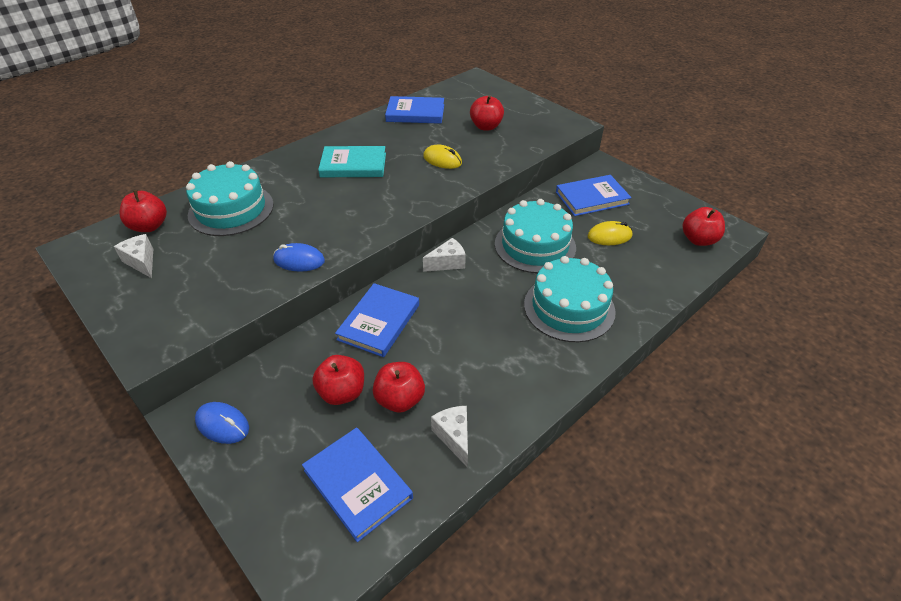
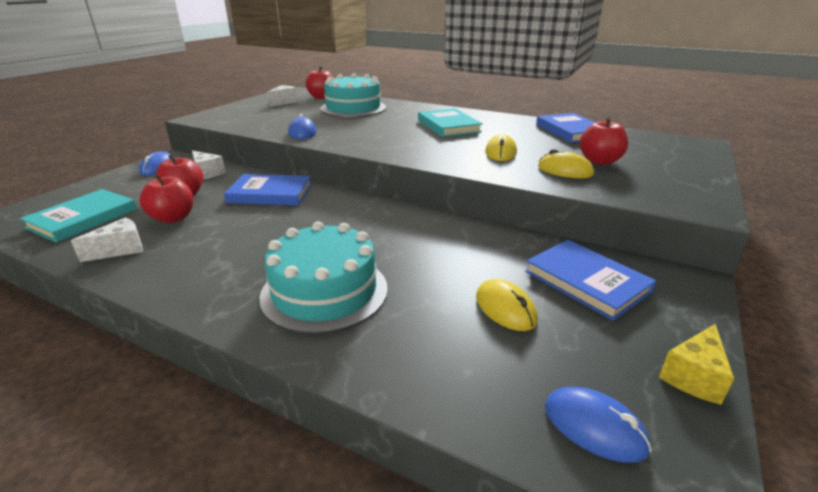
camera: 70 degrees right, 15 degrees down
(358, 484) = (83, 218): blue book -> turquoise book
(447, 263) = (368, 208): white cheese -> white cheese (207, 173)
(495, 146) = (565, 170): none -> yellow mouse
(535, 245) = (434, 251): turquoise cake -> none
(673, 200) = (694, 376): none -> yellow cheese
(698, 240) = (594, 427): red apple -> blue mouse

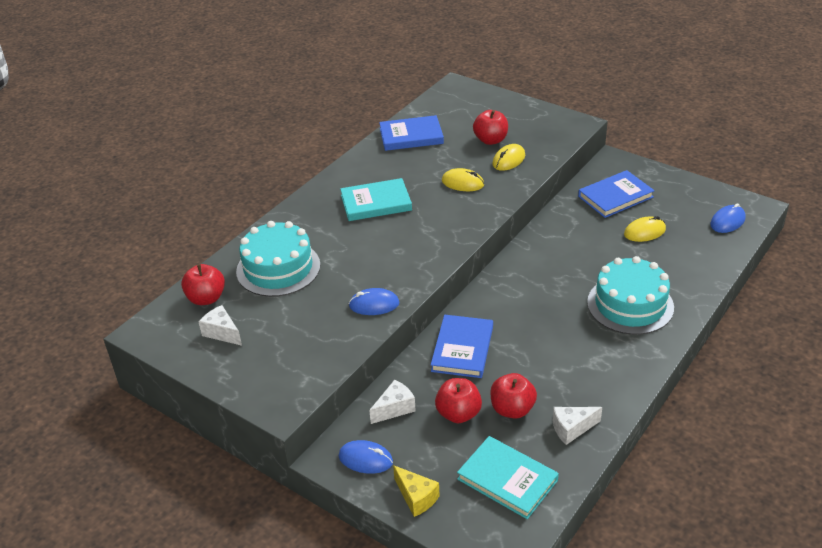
camera: 80 degrees left, 10 degrees up
(120, 249) = (572, 429): white cheese -> white cheese turned 75 degrees counterclockwise
(694, 376) = (693, 186): yellow cheese -> yellow cheese (416, 497)

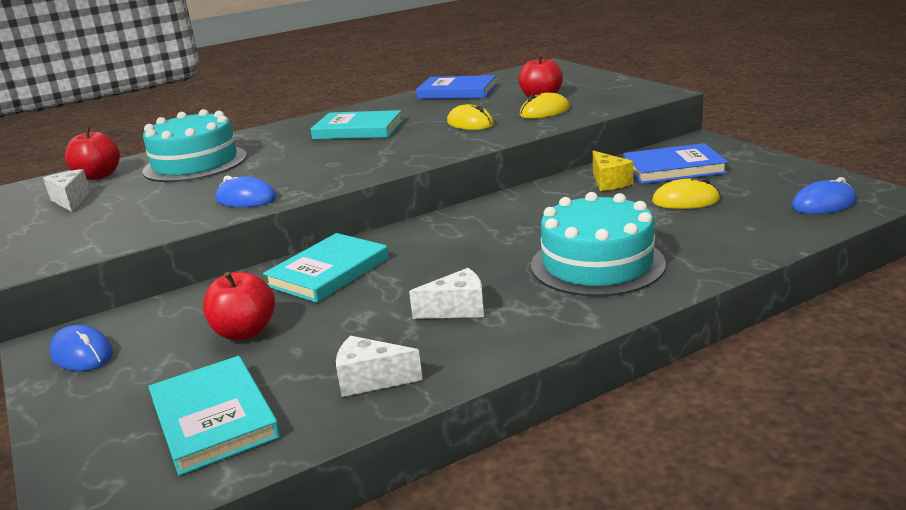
camera: 25 degrees right, 15 degrees down
(394, 408) = (180, 312): white cheese -> white cheese (457, 309)
(416, 497) = (80, 409): yellow cheese -> yellow cheese (609, 182)
(462, 349) = (328, 272): blue book -> turquoise book
(512, 409) = (316, 341): red apple -> none

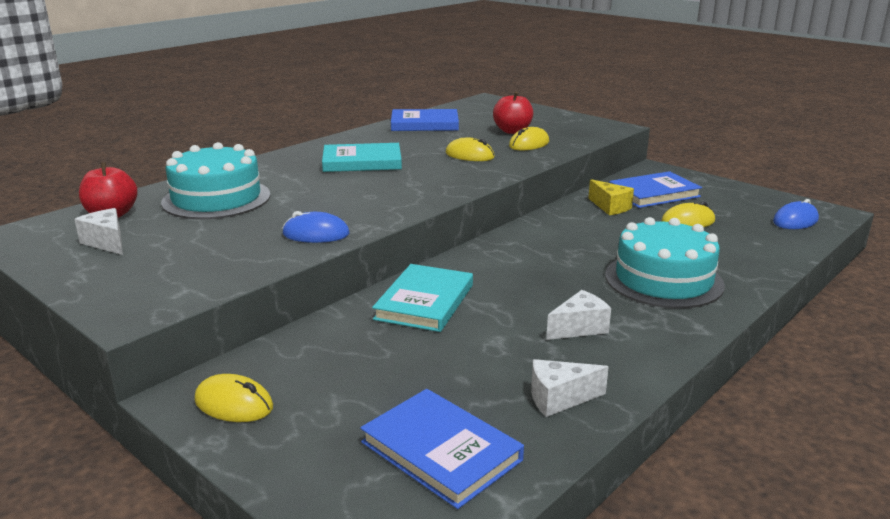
camera: 20 degrees left, 0 degrees up
(82, 354) = (234, 404): blue mouse -> yellow mouse
(214, 418) = (441, 451): turquoise book -> blue book
(245, 332) = (394, 366): red apple -> none

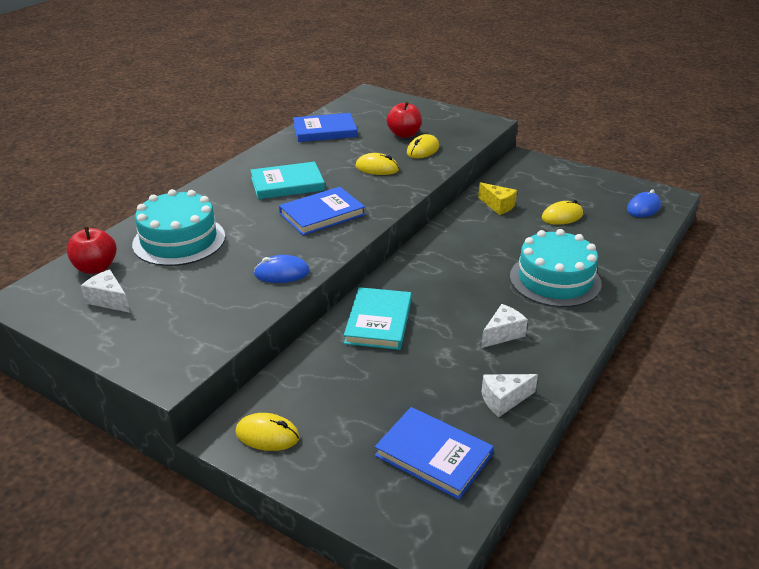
camera: 10 degrees left, 10 degrees up
(653, 193) = (529, 187): blue book -> blue book (322, 214)

